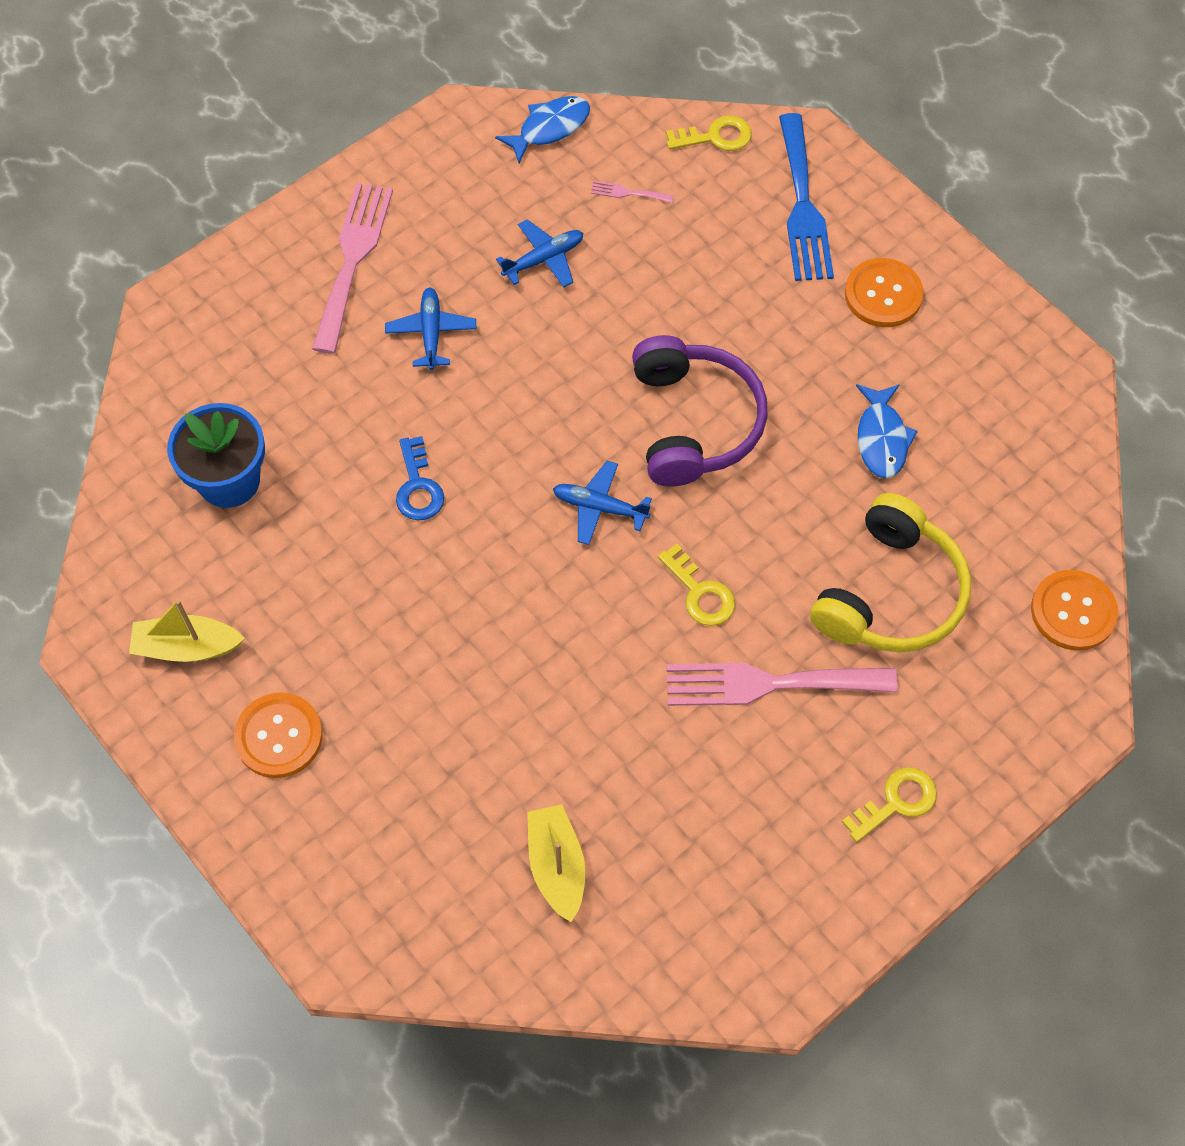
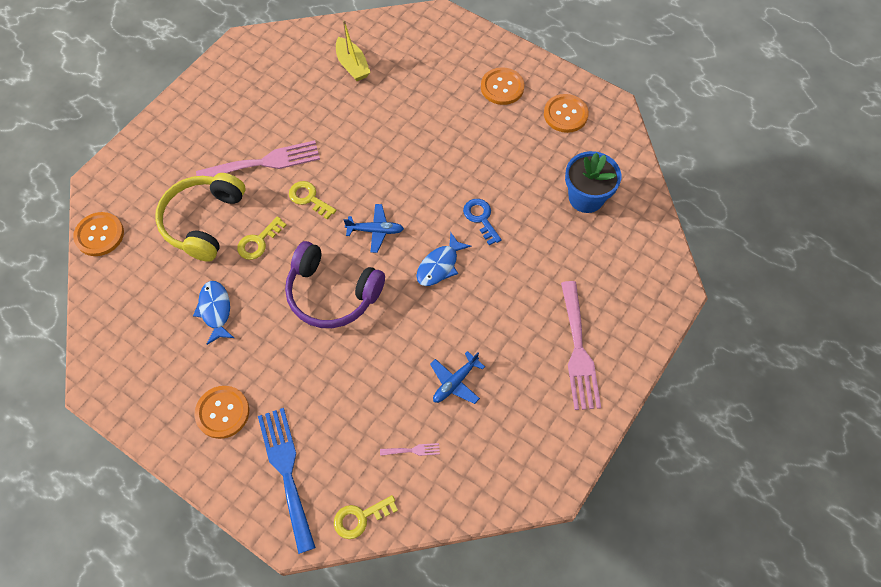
camera: 165 degrees right, 0 degrees up
(187, 647) = (565, 114): yellow boat -> orange button
(431, 332) = (509, 312): blue plane -> none
(549, 128) = (484, 493): blue fish -> blue fish (439, 265)
(693, 422) = (332, 293): purple headphones -> purple headphones turned 45 degrees counterclockwise
(896, 802) = (193, 124): yellow key -> yellow key (258, 242)

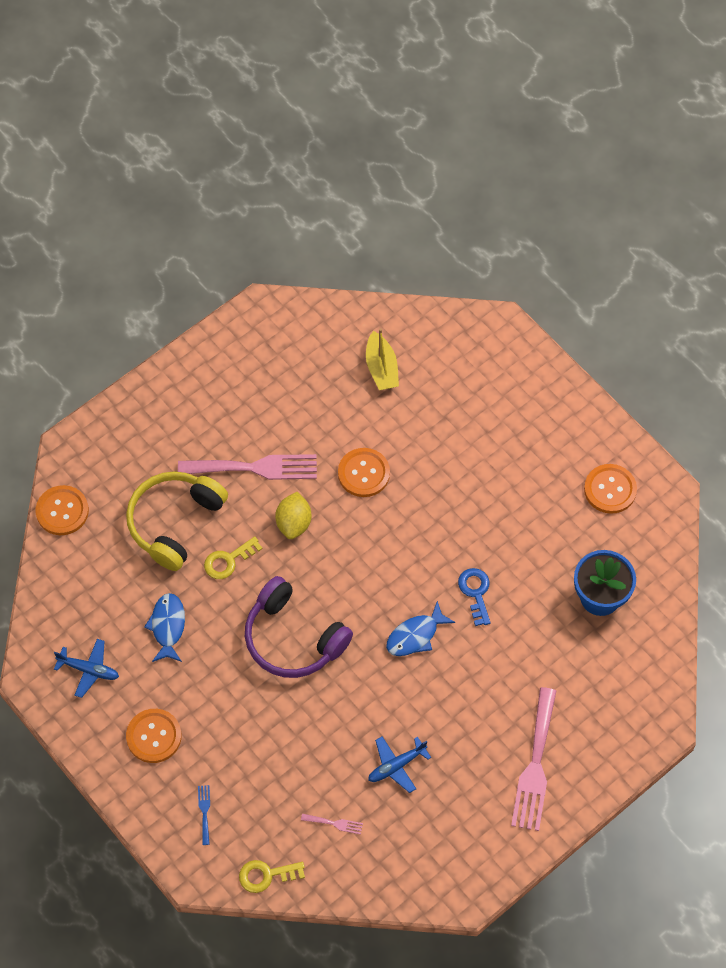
camera: 15 degrees right, 0 degrees up
(286, 471) = (204, 812): blue fork -> blue fork, size x0.41
(309, 198) = (294, 523): yellow key -> yellow lemon
(375, 231) = (357, 578): blue plane -> blue plane (89, 670)
(502, 87) = (547, 437): orange button -> orange button (363, 473)

